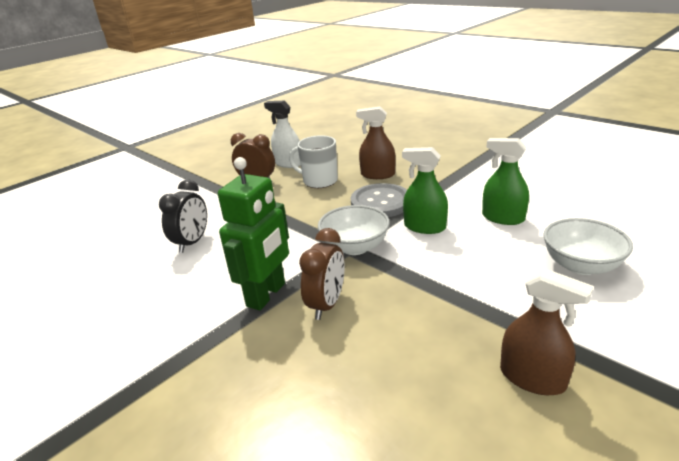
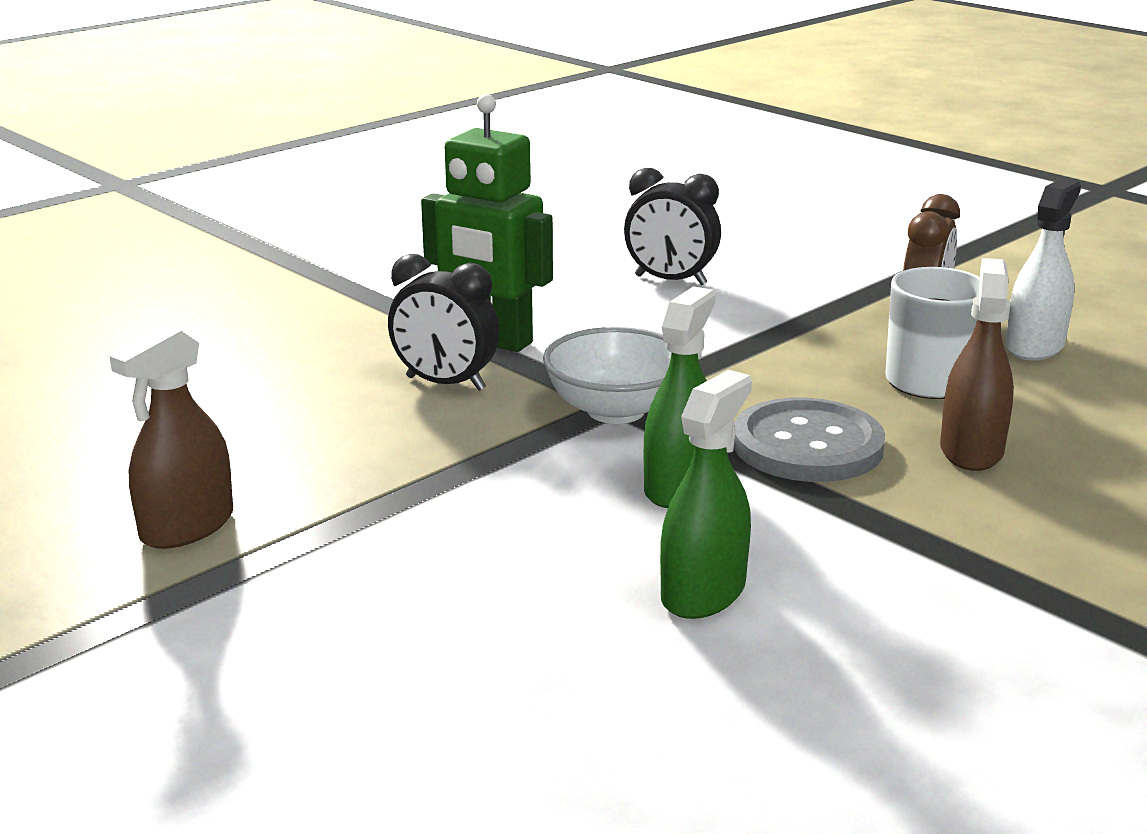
camera: 90 degrees right, 5 degrees down
(327, 304) = (445, 383): brown clock -> black clock
(581, 265) = (458, 653): white bowl -> none

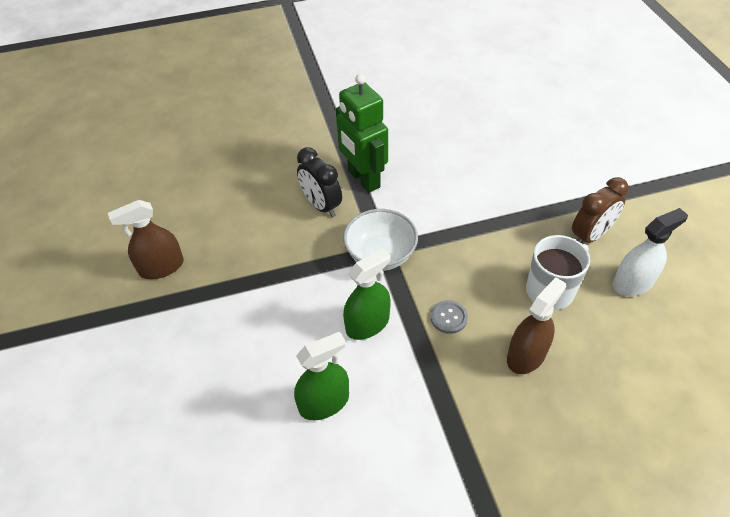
camera: 30 degrees right, 25 degrees up
(670, 280) = (481, 158): black clock -> none
(807, 445) = (448, 317): grey button -> grey button, size x0.48

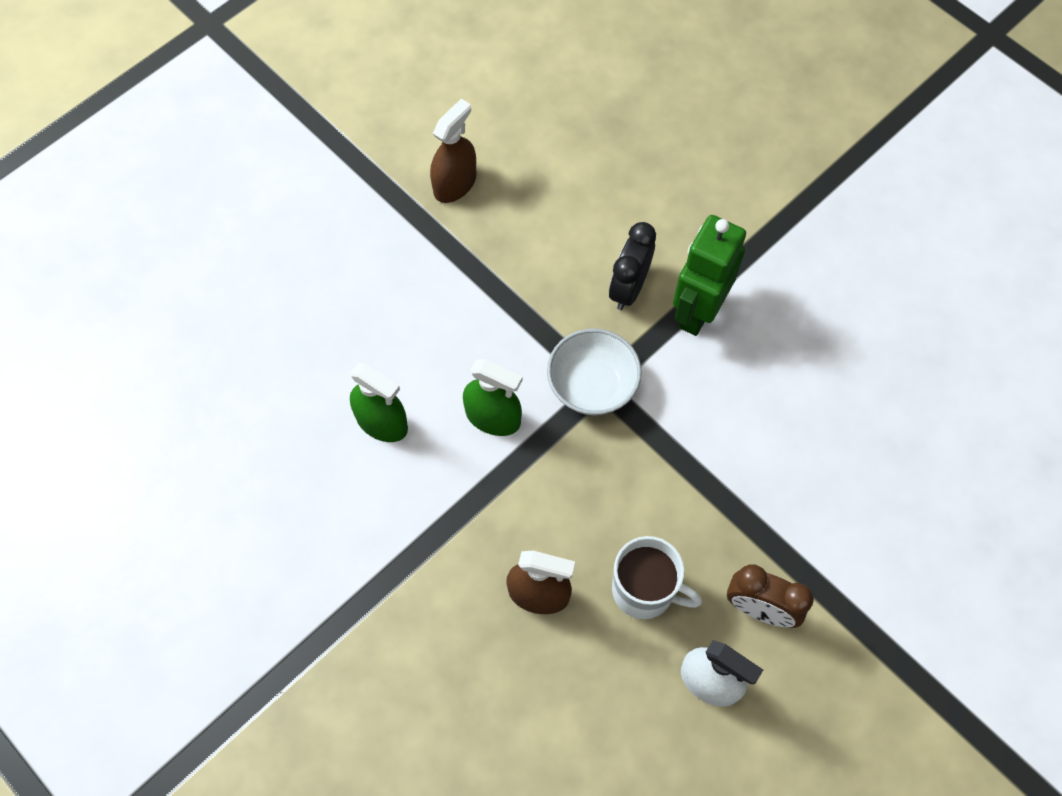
camera: 60 degrees right, 15 degrees up
(161, 267) = (455, 184): brown spray bottle -> brown spray bottle turned 90 degrees clockwise
(448, 317) = (545, 495): grey button -> none

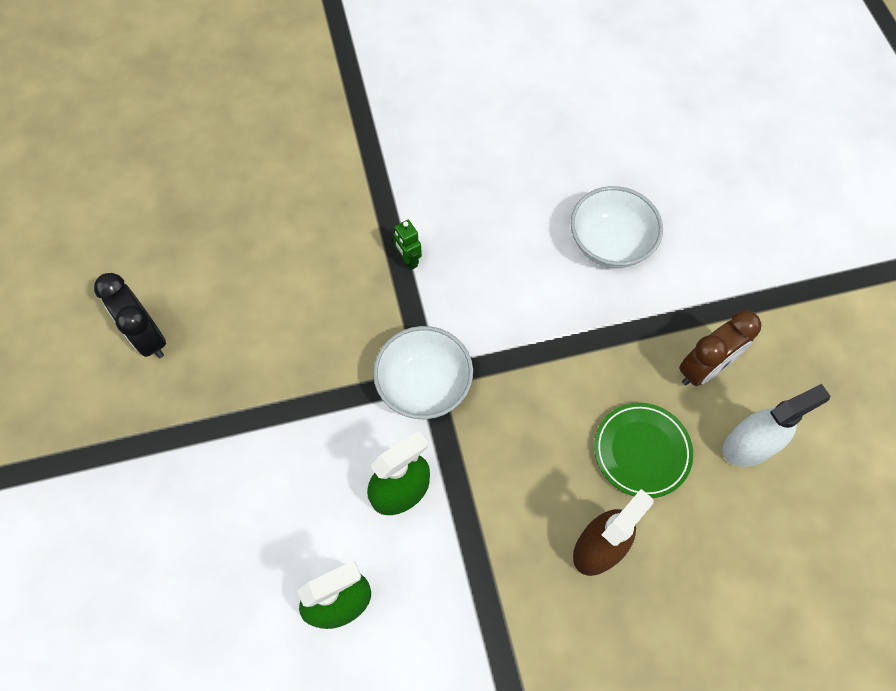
camera: 60 degrees left, 0 degrees up
(455, 184) = (134, 390): brown spray bottle -> none
(628, 288) = (349, 301): black clock -> black clock (148, 337)
(644, 590) = (641, 451): white mug -> green plate
(698, 311) = (408, 260): green robot -> green robot, size x0.42
(832, 468) = (609, 244): none -> white bowl

